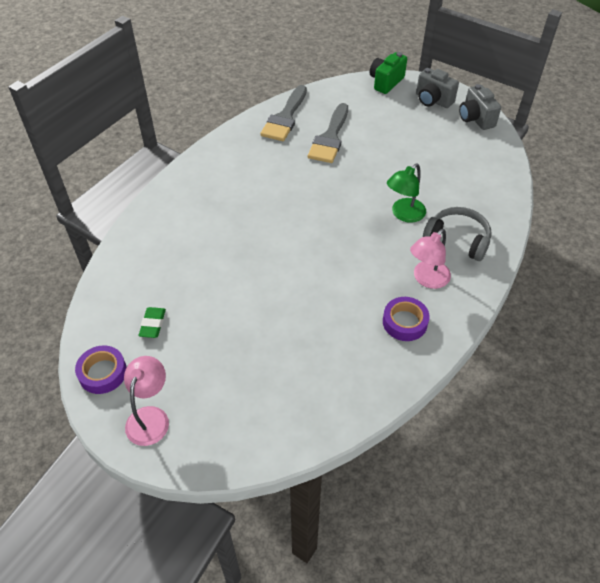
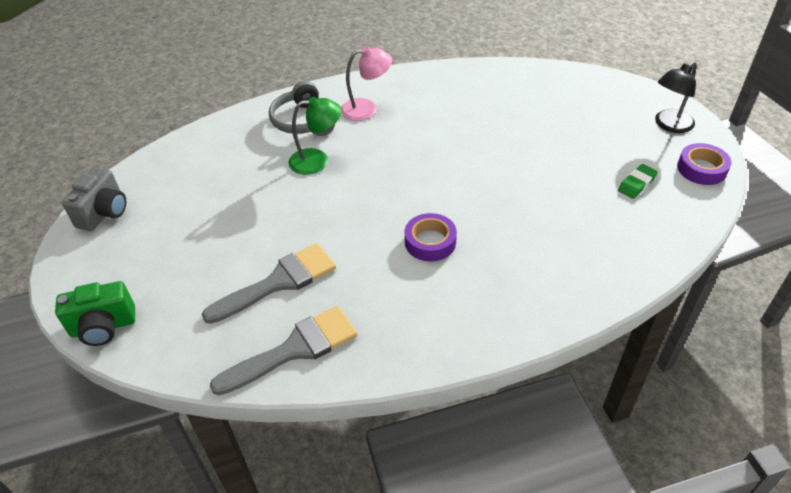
camera: 140 degrees left, 5 degrees down
(150, 417) = (669, 125): pink lamp -> black lamp
(405, 322) = (419, 93): purple tape -> purple tape (430, 242)
(433, 100) = (102, 263): grey camera -> none

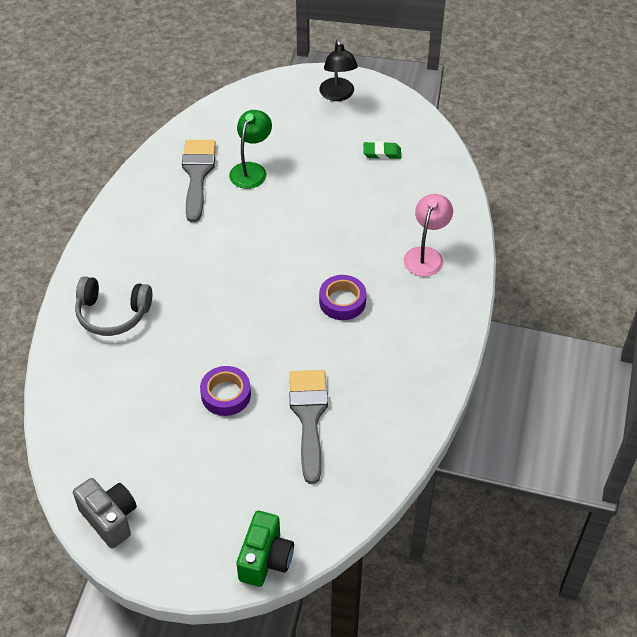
camera: 60 degrees left, 5 degrees up
(295, 349) = (386, 434): grey brush -> grey brush (197, 174)
(317, 161) = (180, 328): green lamp -> green lamp (251, 170)
(367, 109) = (139, 260): pink lamp -> pink lamp (426, 255)
(636, 184) = (382, 153): green eraser -> green eraser turned 75 degrees counterclockwise
(701, 169) = (396, 111): purple tape -> purple tape (226, 394)

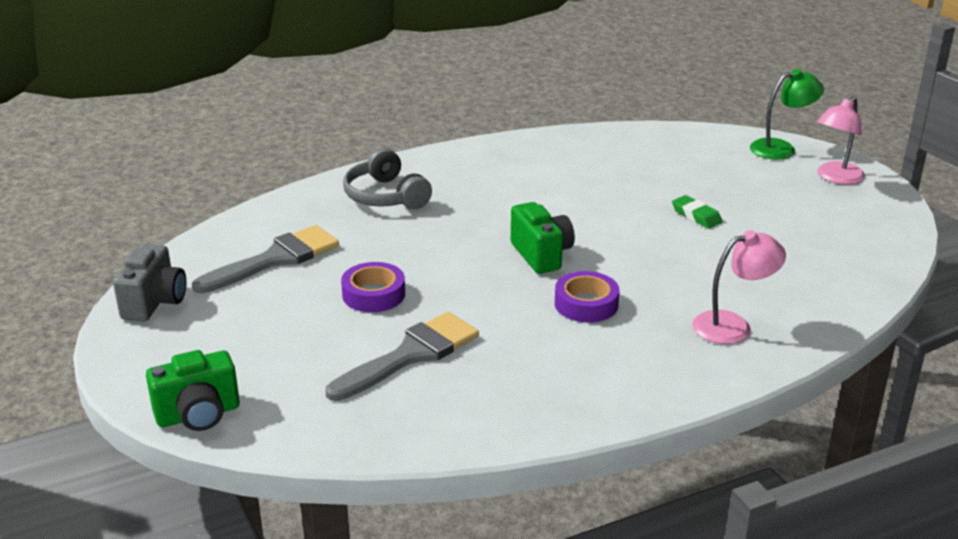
camera: 50 degrees right, 20 degrees down
(197, 174) = (605, 159): grey brush -> grey brush (275, 259)
(251, 170) = (659, 180): green lamp -> green lamp (781, 148)
(271, 285) = (541, 255): none -> green camera
(338, 95) = (835, 178): black lamp -> pink lamp
(382, 153) = (814, 235): green eraser -> green eraser (696, 216)

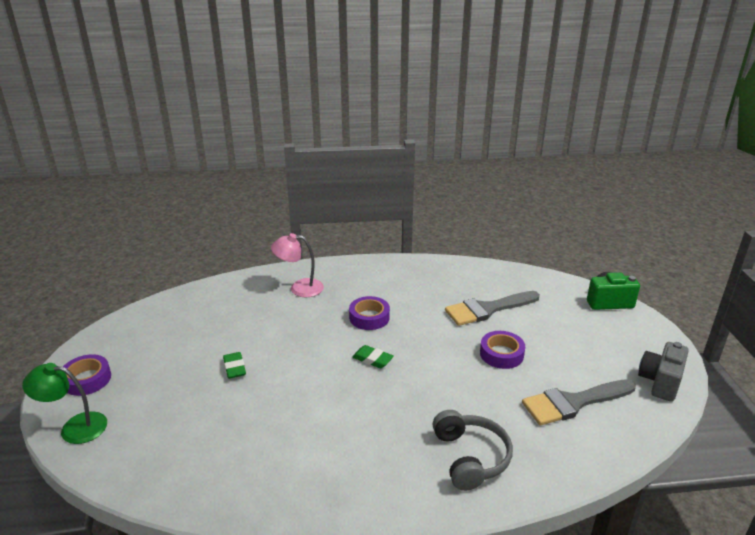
camera: 160 degrees left, 0 degrees up
(541, 255) = (372, 359): green camera -> green eraser
(835, 178) = (87, 379): pink lamp -> purple tape

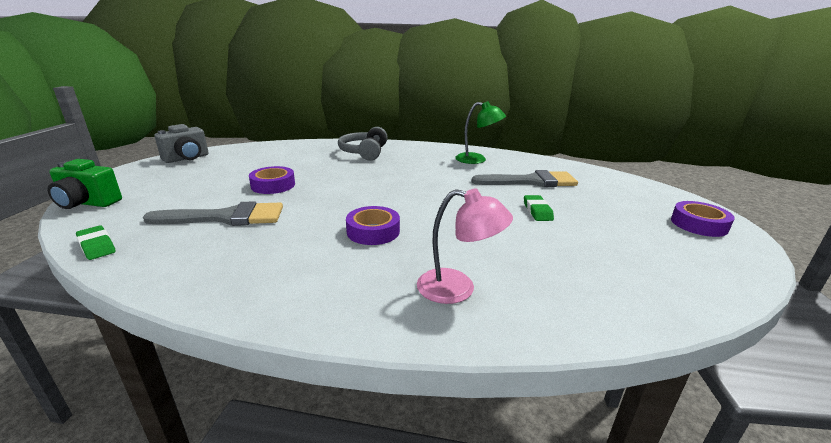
camera: 165 degrees left, 5 degrees down
(74, 427) = (665, 196): green lamp -> green lamp (477, 160)
(372, 359) = (395, 198): green eraser -> green eraser (97, 246)
(573, 403) = (266, 159): grey brush -> grey brush (531, 181)

